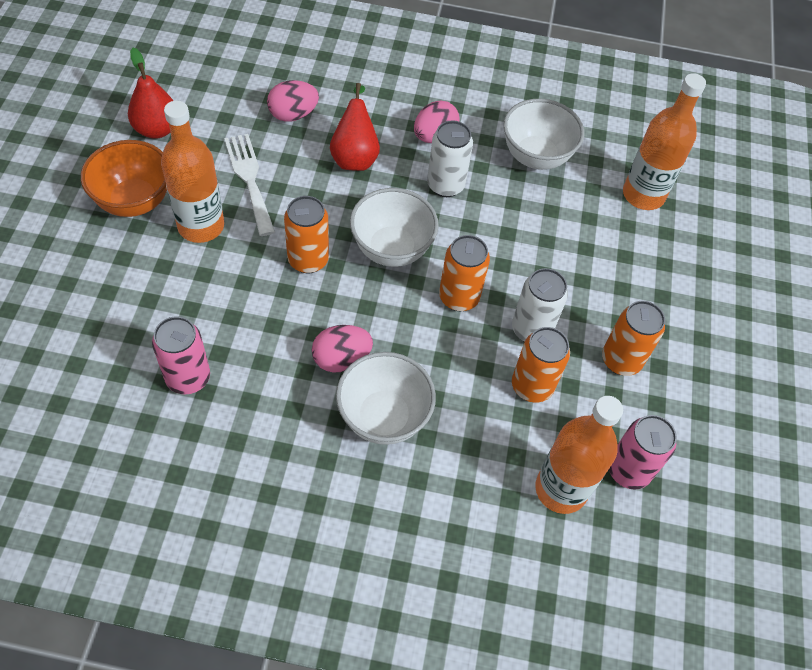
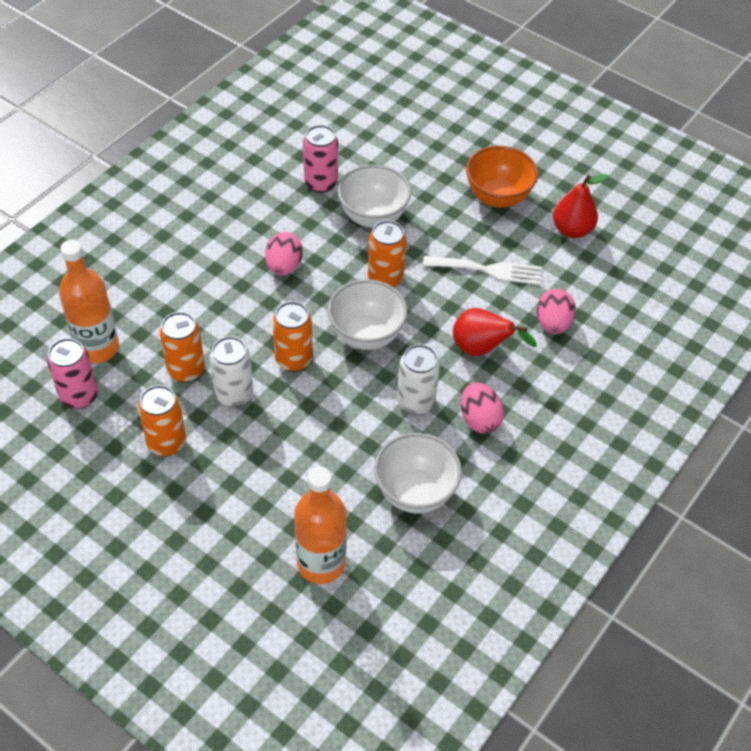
camera: 120 degrees right, 5 degrees down
(201, 226) = (453, 227): orange bottle -> none
(383, 417) = (222, 272): white bowl -> white bowl (373, 217)

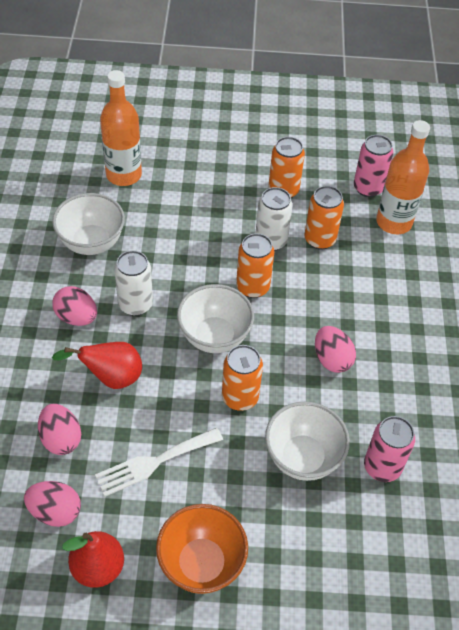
camera: 145 degrees right, 0 degrees up
(584, 277) = (55, 511): none -> pink egg

